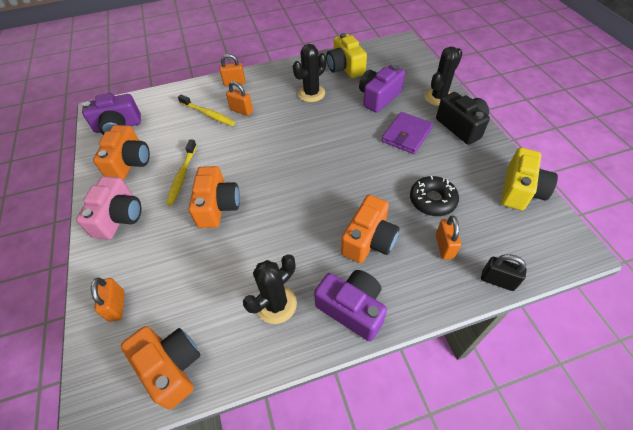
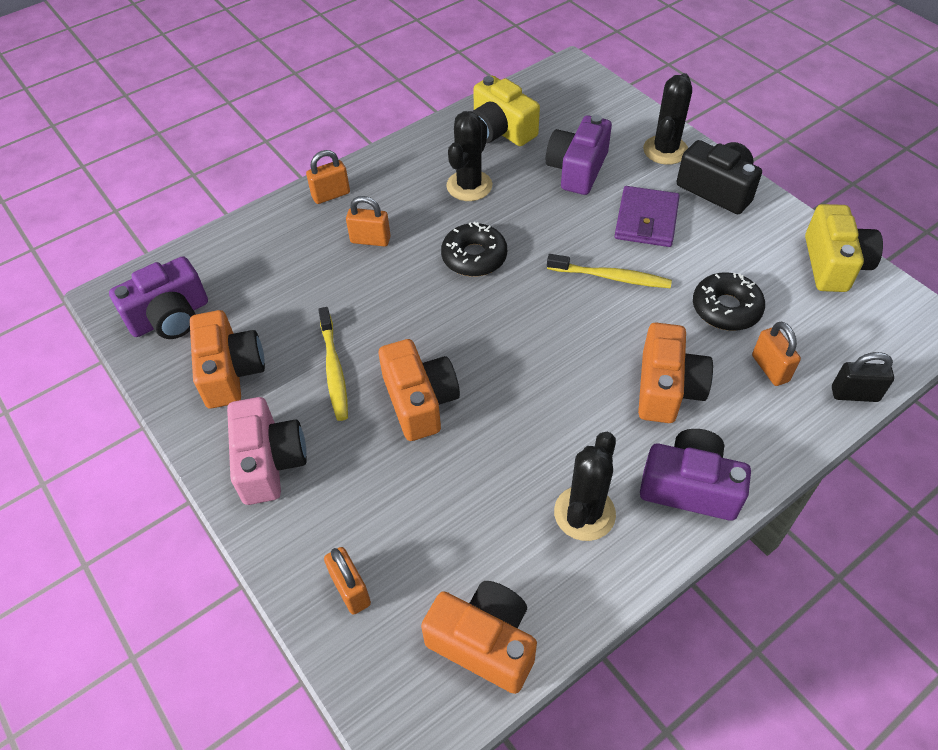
camera: 20 degrees left, 0 degrees up
(208, 114) = (317, 258): yellow toothbrush -> yellow toothbrush (611, 277)
(293, 133) = (474, 257): none -> black donut

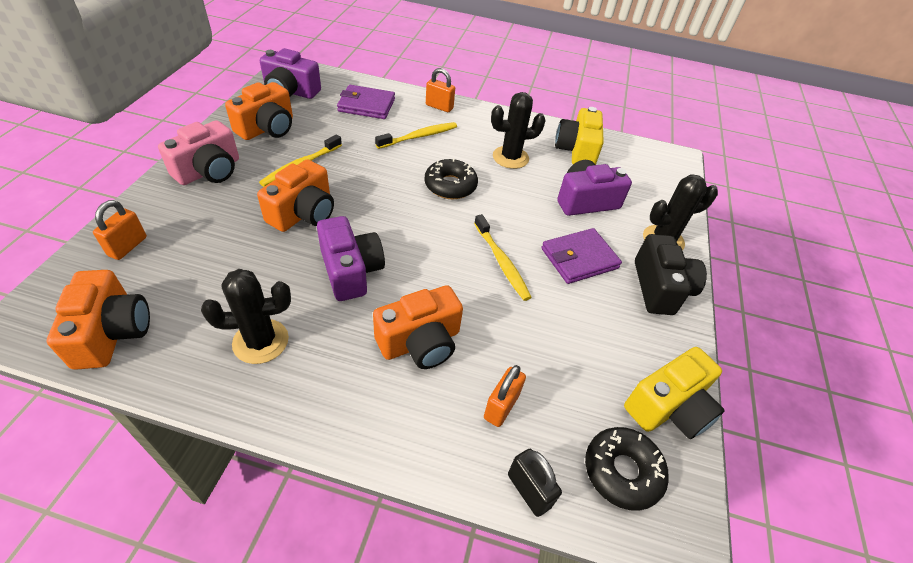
camera: 45 degrees right, 5 degrees down
(268, 257) = (366, 105): none -> purple wallet
(370, 240) = (419, 136): orange padlock -> yellow toothbrush
(690, 487) = (329, 400): purple camera -> purple camera (351, 271)
(726, 308) = (538, 347): black donut -> black donut (622, 471)

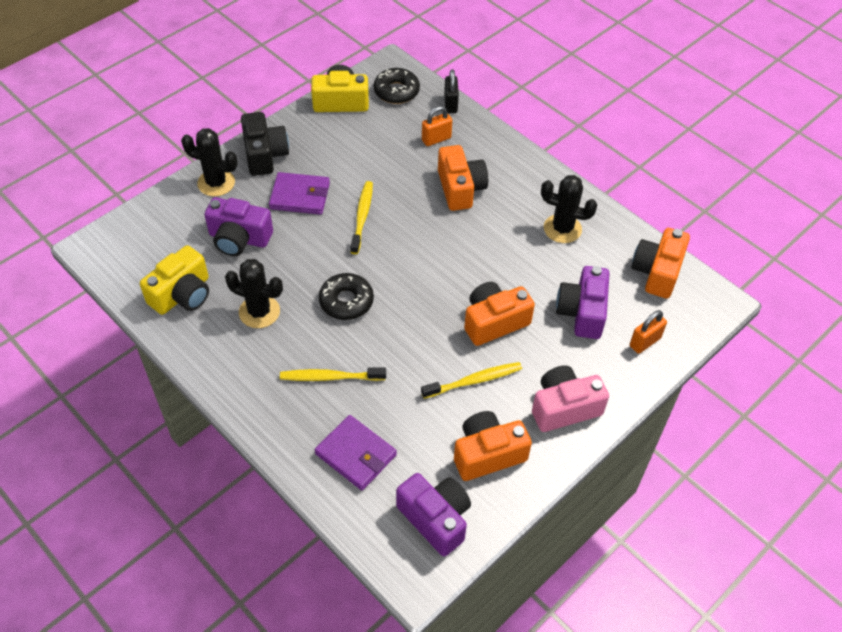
camera: 145 degrees left, 5 degrees up
(351, 271) = (480, 254): purple camera -> purple camera (582, 312)
(420, 342) = (460, 188): orange camera -> orange camera turned 75 degrees clockwise
(439, 107) = (271, 418): orange padlock -> none
(660, 288) = (264, 155): black camera -> black camera turned 135 degrees clockwise

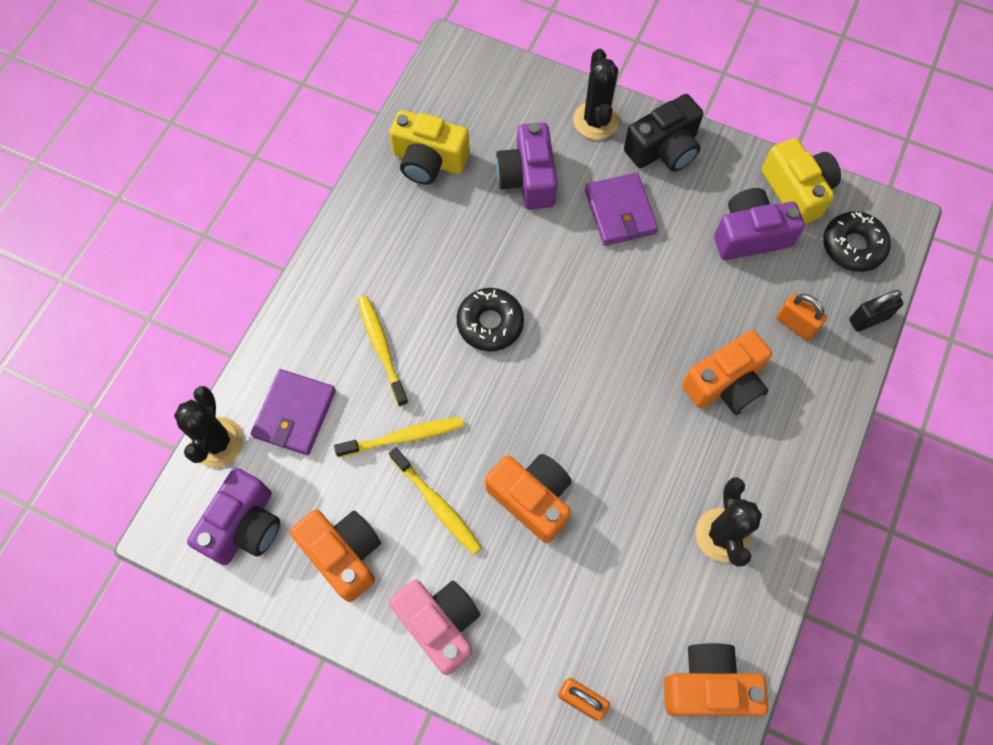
camera: 70 degrees right, 15 degrees up
(259, 312) = (438, 242): black cactus -> black cactus (217, 442)
(362, 216) = (622, 290): yellow toothbrush -> yellow toothbrush (403, 437)
(582, 312) = (594, 603): purple camera -> purple camera (750, 235)

